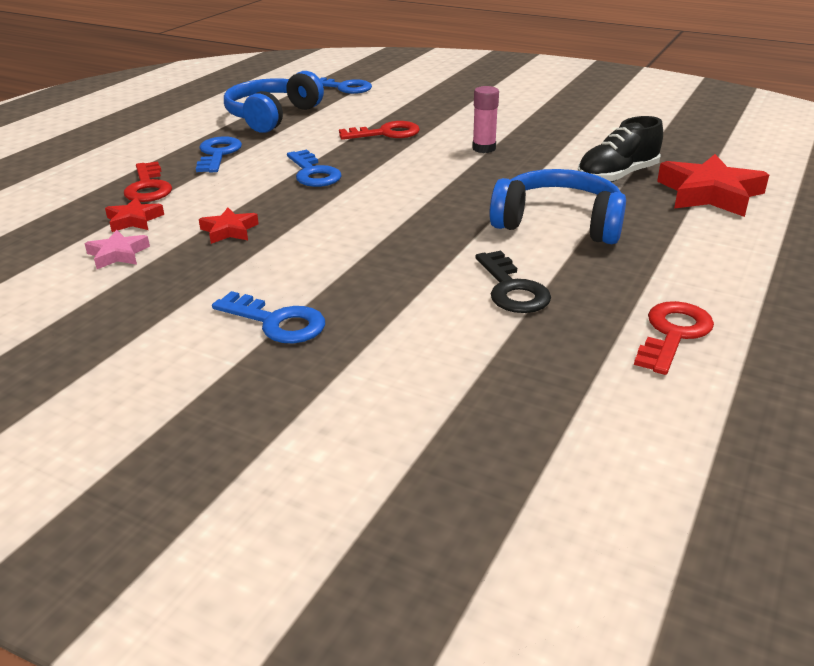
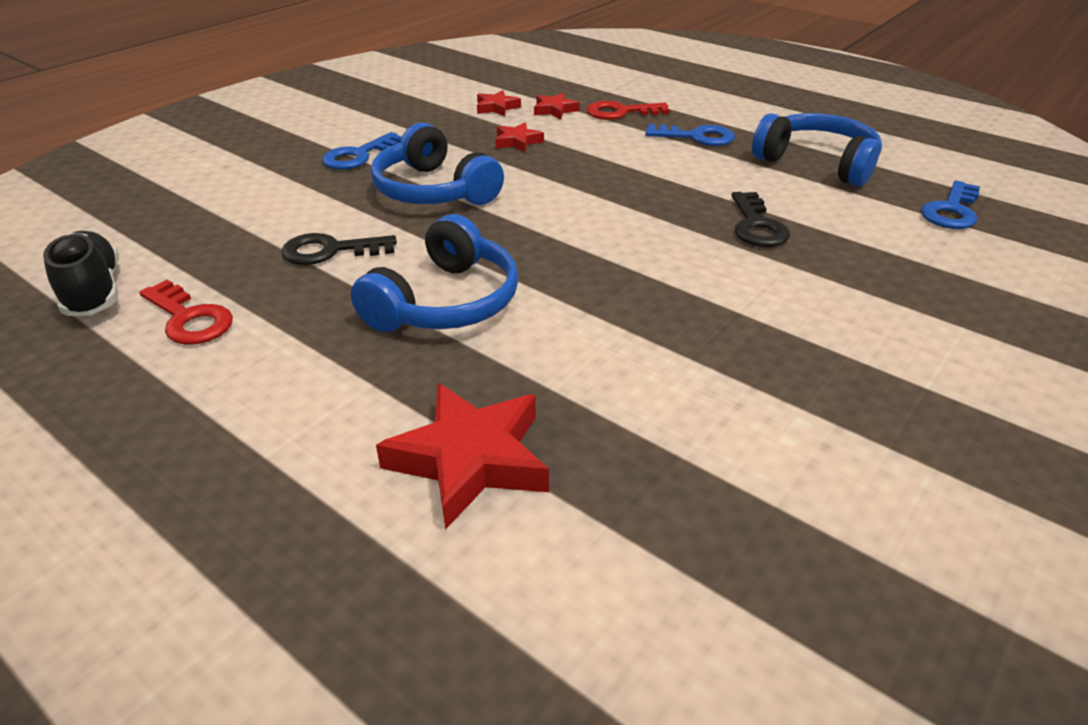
camera: 100 degrees right, 5 degrees up
(118, 254) = (496, 107): pink star -> red star
(313, 173) = (634, 178): blue key -> none
(363, 258) = (433, 191): none -> blue headphones
(386, 133) = (756, 226): red key -> black key
(484, 148) = (694, 288): pink glue stick -> none
(617, 176) = (566, 382): black shoe -> black shoe (94, 292)

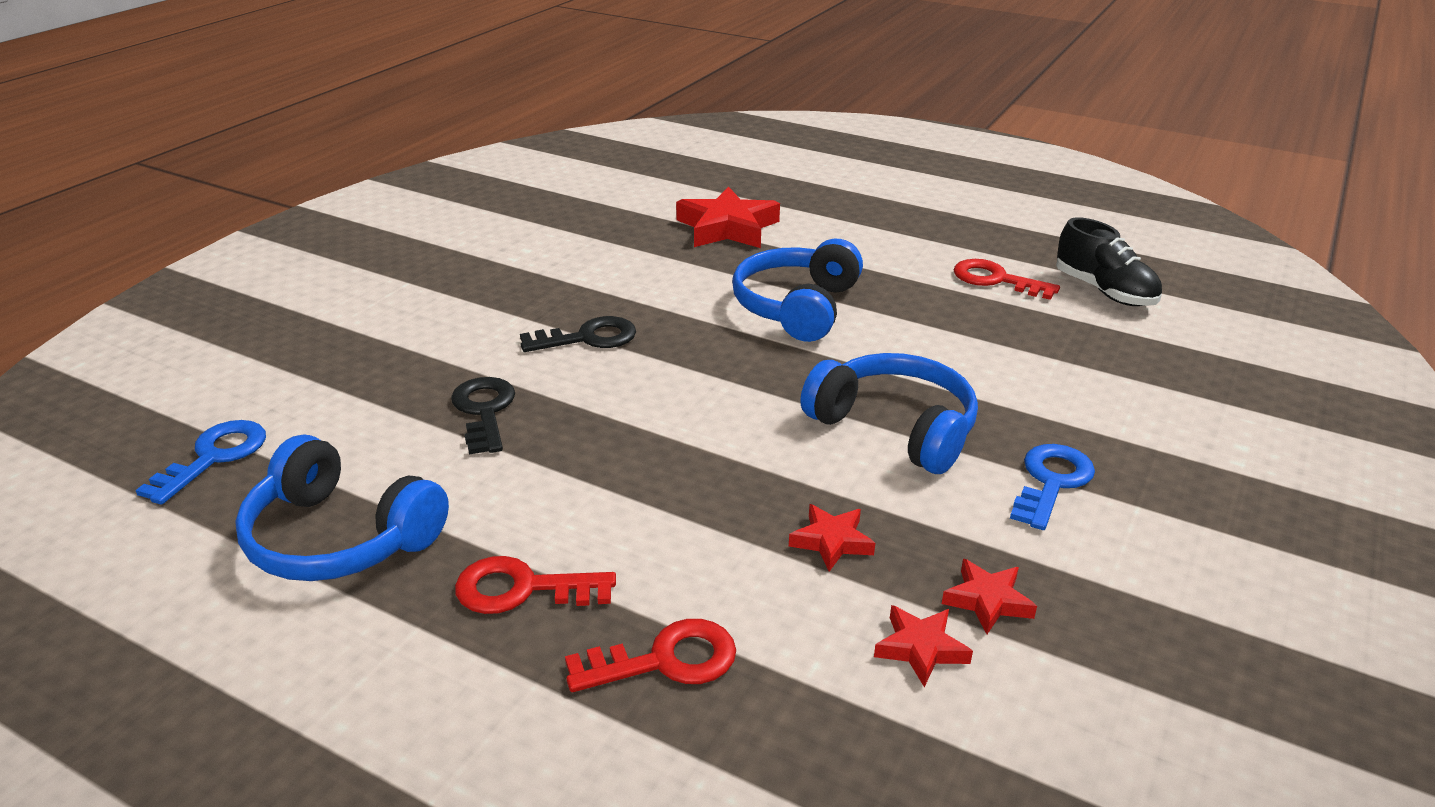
camera: 170 degrees right, 5 degrees down
(330, 251) = (942, 342): black key -> black key (588, 338)
(554, 110) = (801, 653): red star -> red star (987, 601)
(697, 137) = (522, 589): blue key -> red key

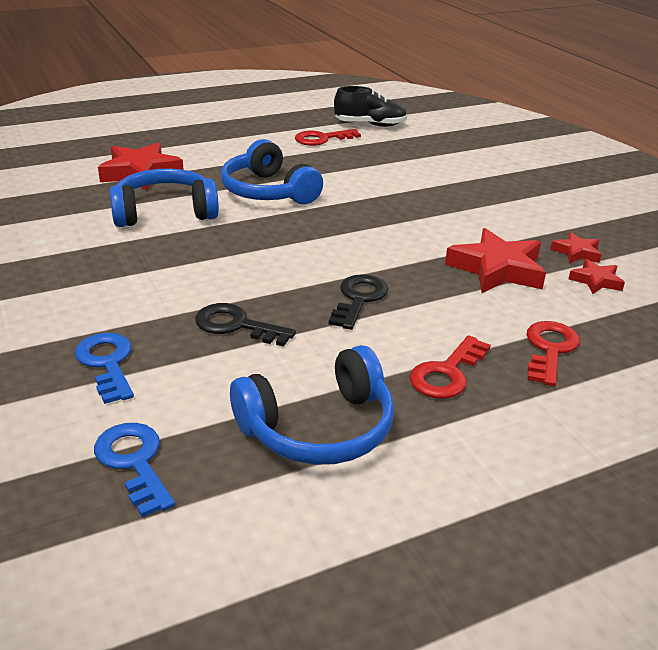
camera: 55 degrees left, 0 degrees up
(588, 338) = (201, 261): black key -> black key (358, 299)
(831, 541) = (497, 269): red star -> red star, size x1.92
(895, 427) = (420, 216): blue headphones -> blue headphones (165, 212)
(1051, 482) = (506, 202): blue key -> blue key (107, 363)

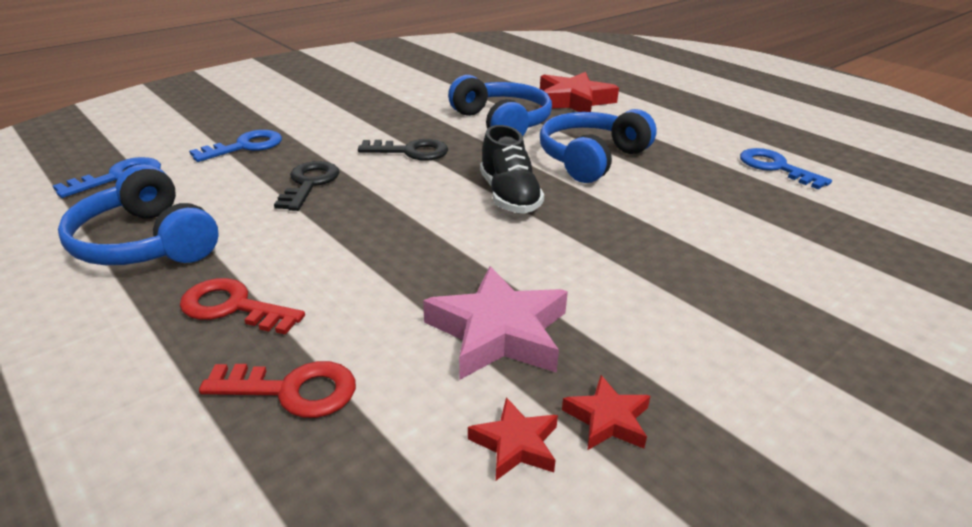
camera: 75 degrees right, 0 degrees up
(322, 139) = (775, 167): red key -> blue key
(358, 299) = (377, 237): black key -> black key (411, 151)
(370, 125) = (875, 192): black shoe -> black shoe (509, 196)
(497, 269) = (498, 332): red star -> pink star

